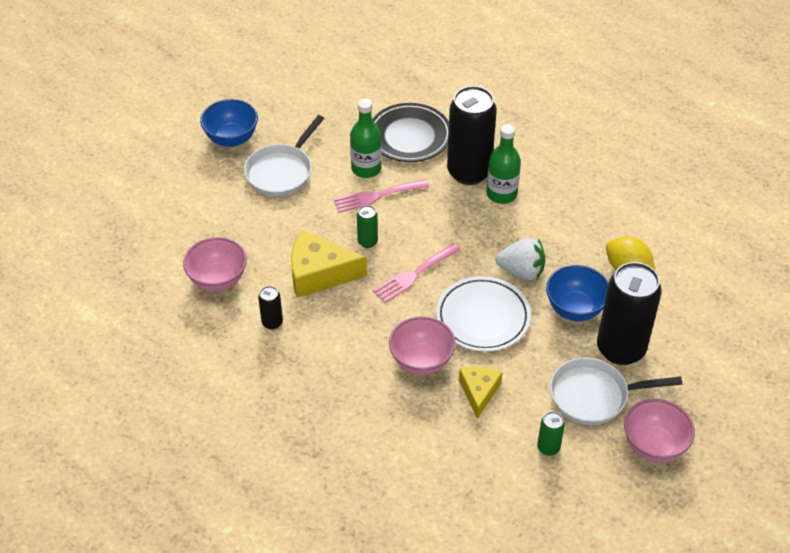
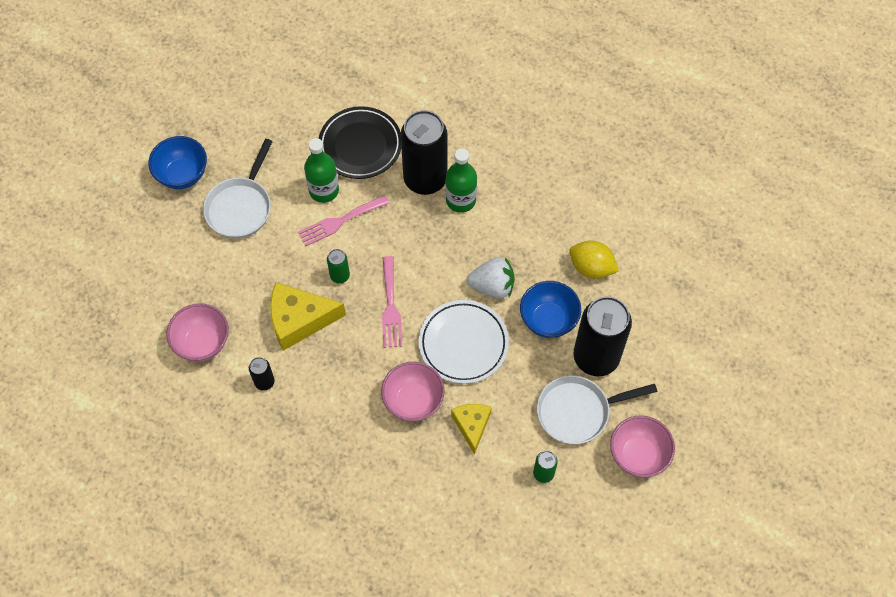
camera: 10 degrees left, 15 degrees up
(414, 275) = (390, 306): pink fork -> pink fork turned 45 degrees counterclockwise

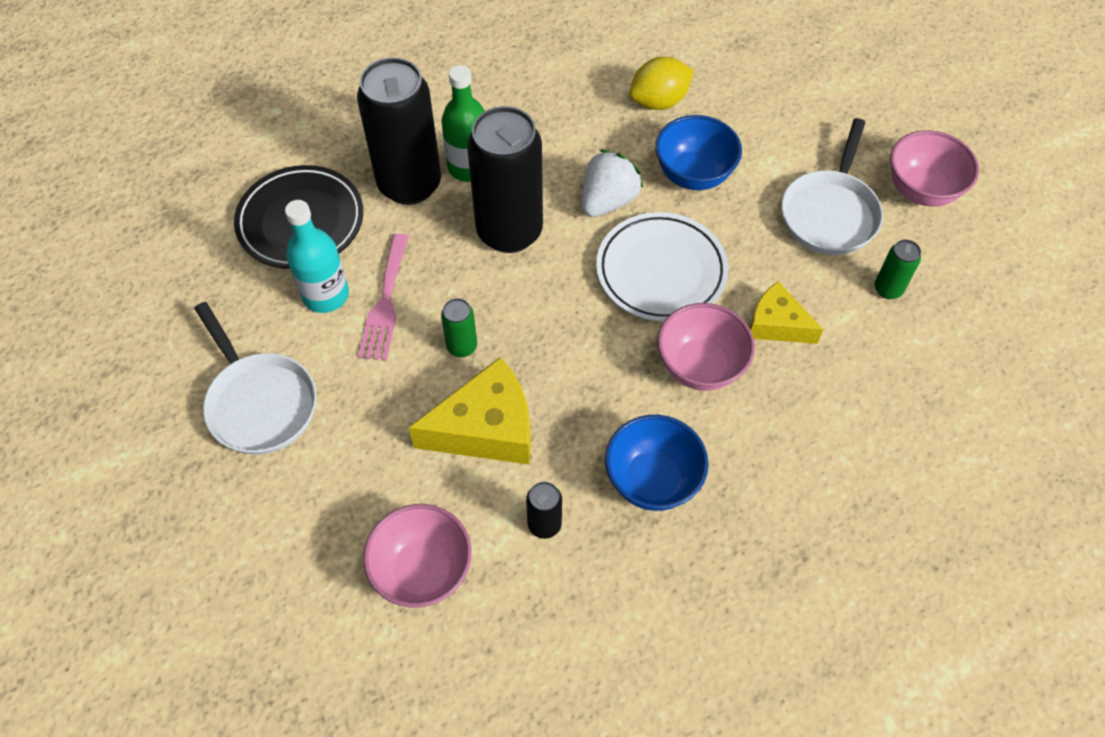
camera: 55 degrees left, 5 degrees down
(182, 175) = (142, 446): blue bowl -> blue bowl (652, 480)
(299, 320) = (486, 428): yellow cheese -> yellow cheese turned 135 degrees counterclockwise
(324, 190) = (326, 295): green bottle -> turquoise bottle
(390, 306) = (551, 316): pink fork -> none
(596, 357) = (773, 159): black can -> black can (509, 231)

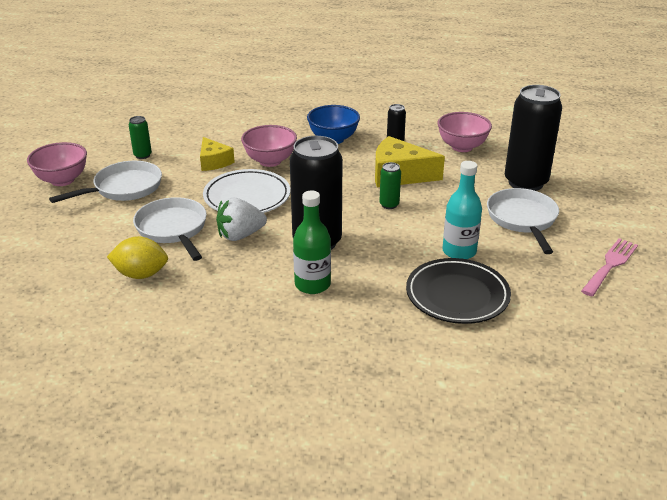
camera: 150 degrees left, 25 degrees down
(385, 303) = (422, 236): pink fork -> pink fork (610, 265)
(409, 184) = (363, 289): black can -> black can (525, 182)
(693, 175) = (173, 229): blue bowl -> white pan

